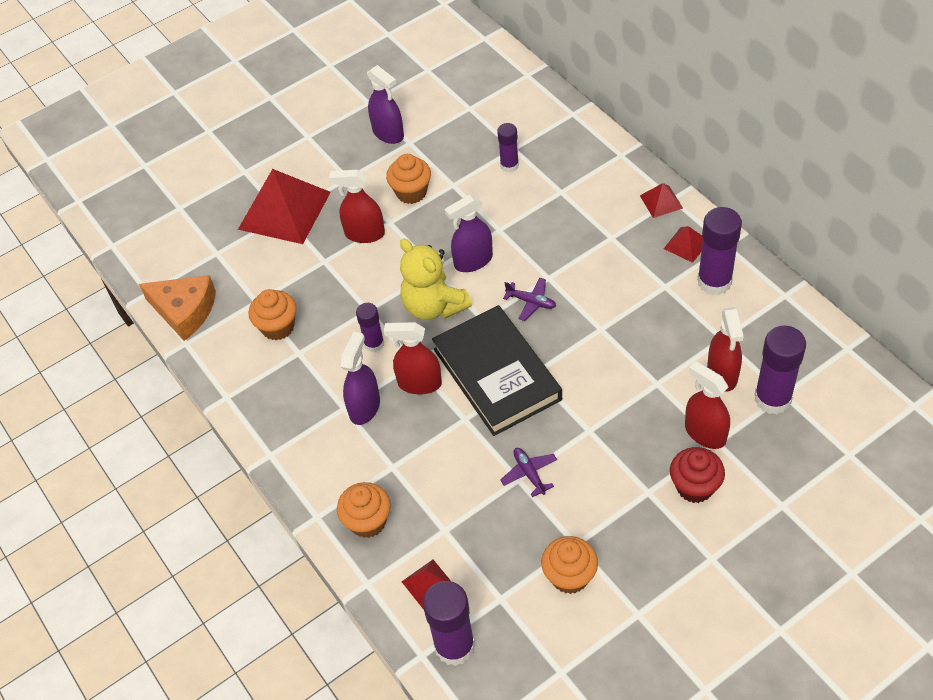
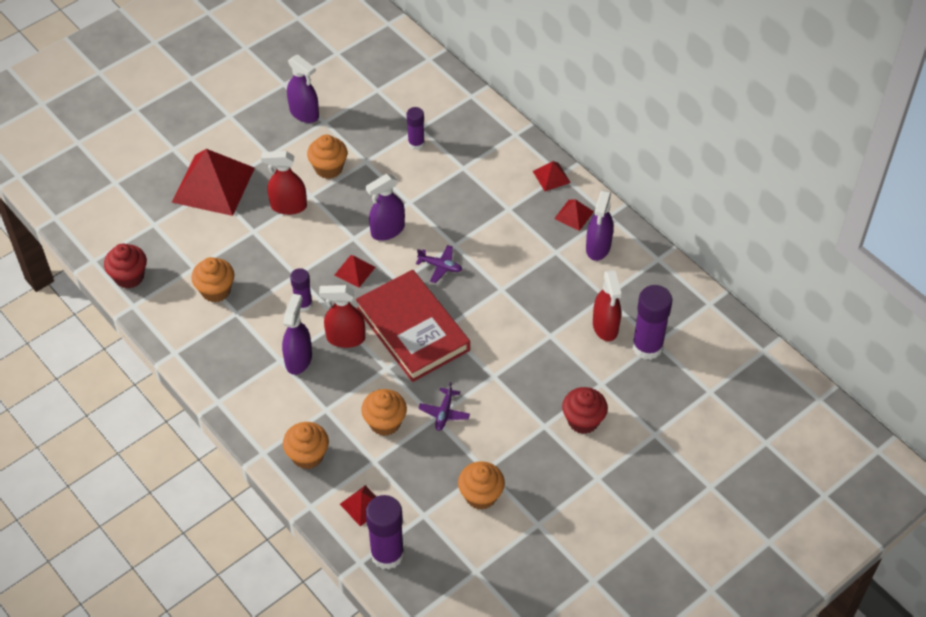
camera: 10 degrees left, 0 degrees up
(184, 311) = (129, 277): orange cheese -> red cupcake
(434, 306) = (354, 271): yellow teddy bear -> red pyramid
(459, 484) = (385, 422): none -> orange cupcake
(496, 374) = (412, 329): black book -> red book
(529, 474) = (444, 413): purple plane -> purple plane turned 135 degrees counterclockwise
(705, 433) = (591, 376): red spray bottle -> none
(714, 281) = (598, 247): purple glue stick -> purple spray bottle

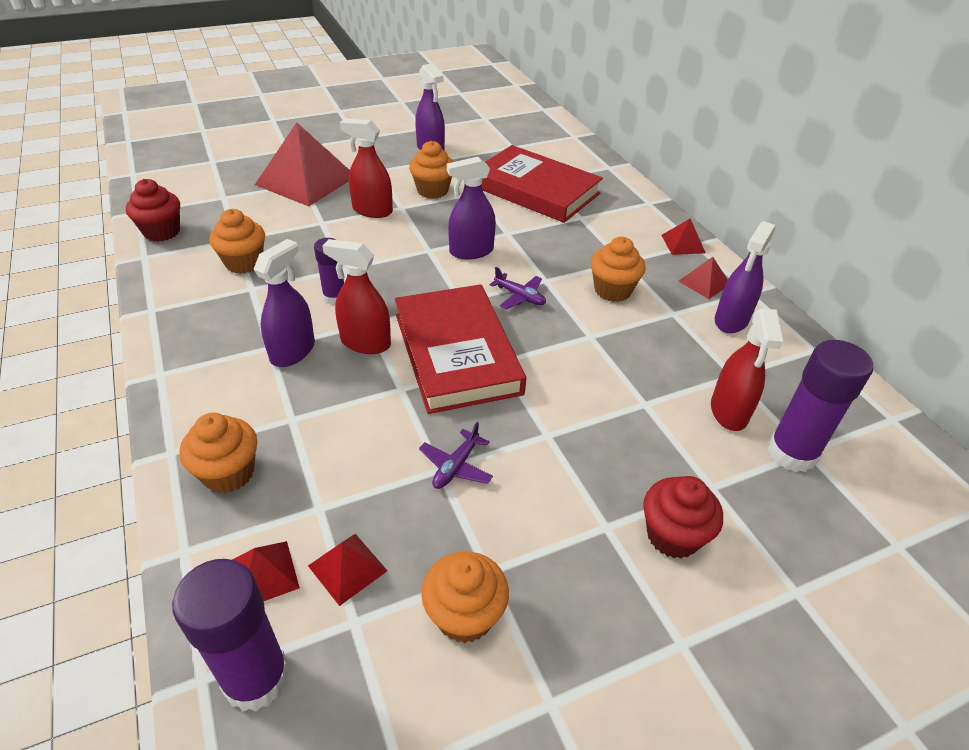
camera: 15 degrees right, 10 degrees down
(354, 271) = (414, 279): red pyramid -> red pyramid (347, 568)
(385, 422) = (363, 457): orange cupcake -> orange cupcake (612, 290)
(416, 143) = (535, 190): purple glue stick -> red book

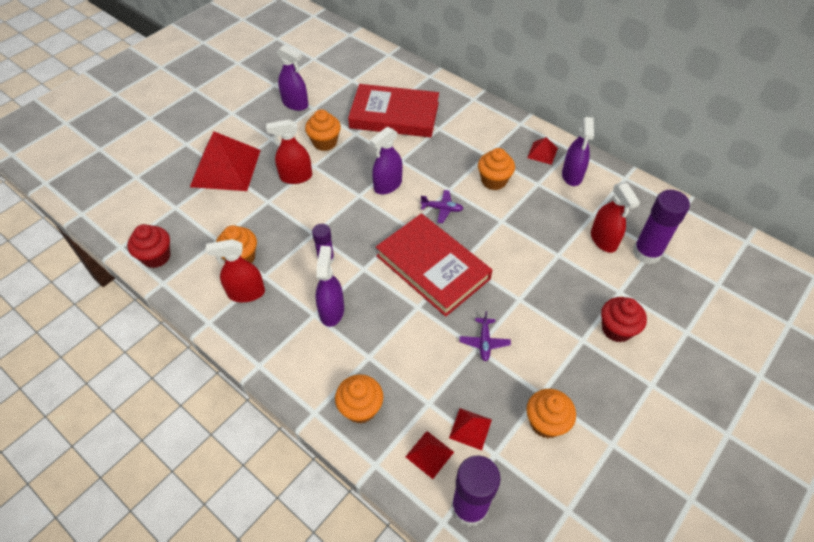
camera: 25 degrees left, 10 degrees up
(365, 343) = (372, 284): red spray bottle -> red spray bottle (246, 293)
(683, 244) = (513, 126): red pyramid -> none

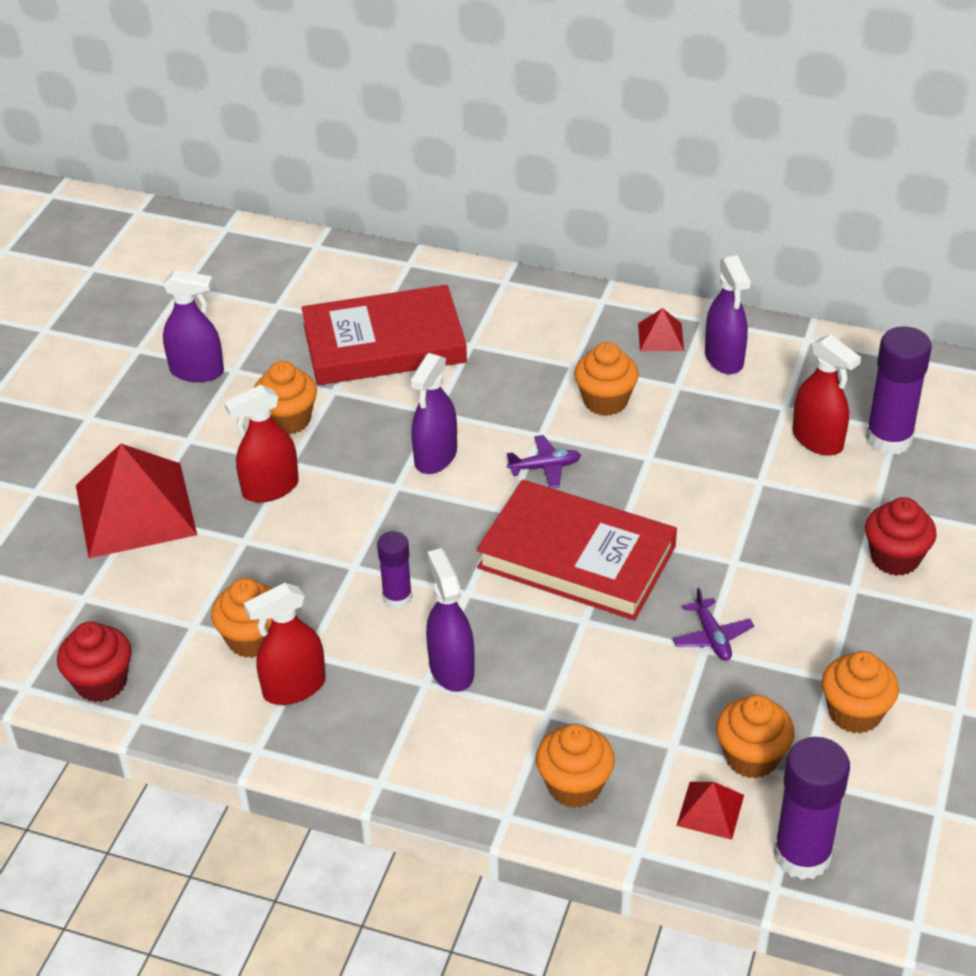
camera: 20 degrees left, 10 degrees down
(470, 428) = (751, 757): red pyramid -> orange cupcake

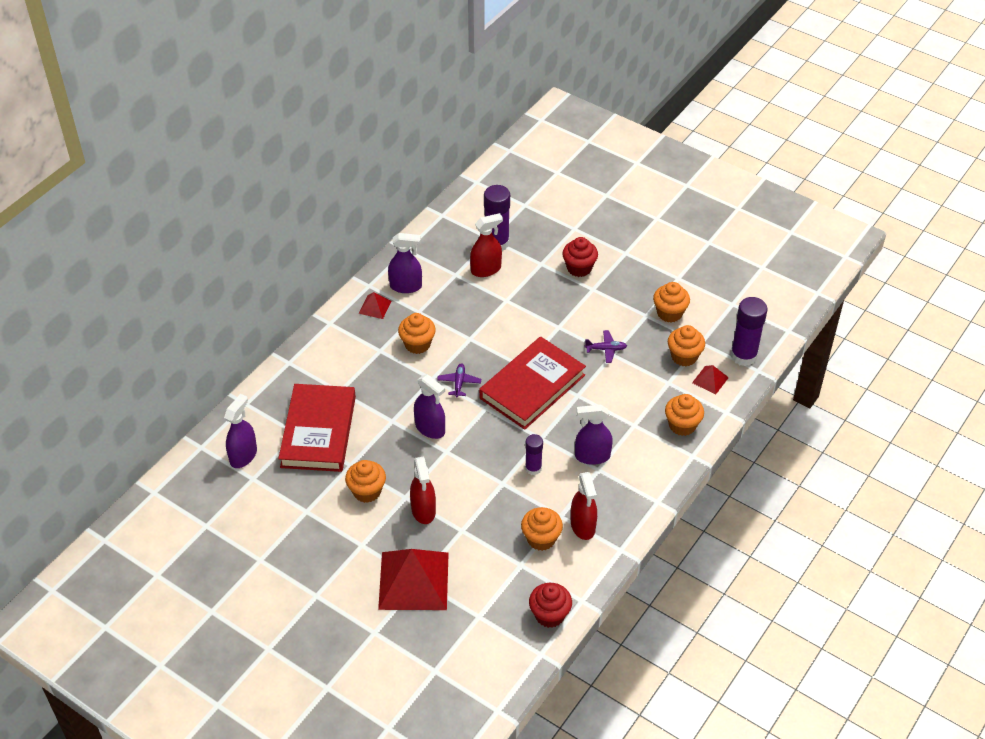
camera: 75 degrees left, 5 degrees up
(197, 371) = (298, 530): purple spray bottle -> purple spray bottle (243, 456)

